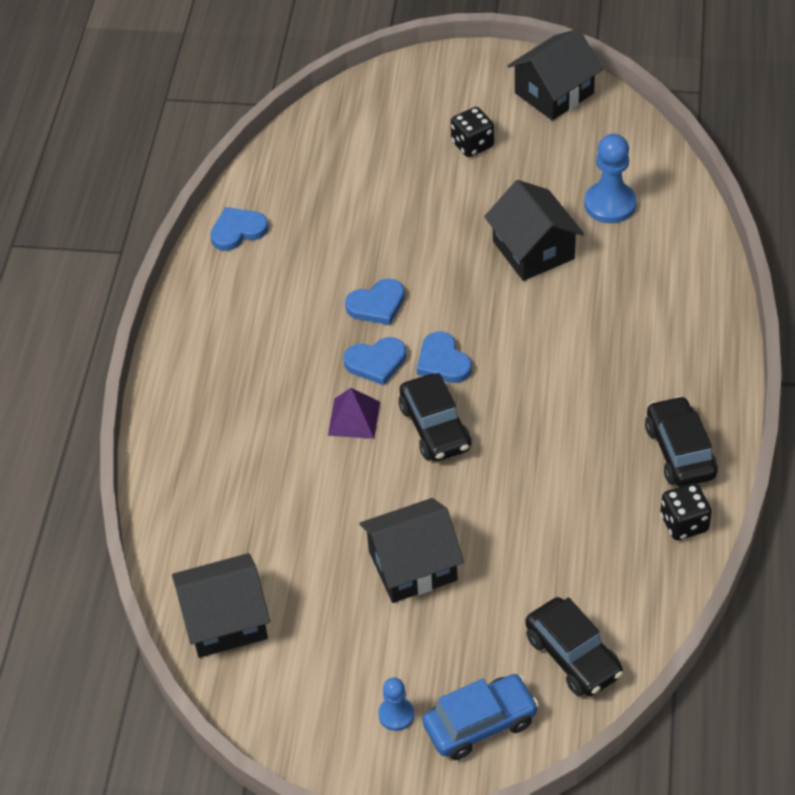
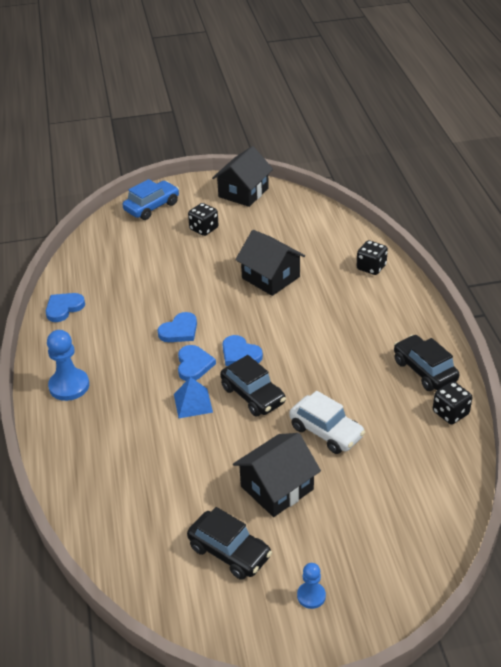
camera: 20 degrees left, 10 degrees down
(225, 620) = (151, 564): black house -> none
(354, 418) = (193, 403): purple pyramid -> blue pyramid
(376, 362) = (194, 365): blue heart -> blue heart turned 60 degrees counterclockwise
(480, 724) = (376, 584): blue car -> blue car (152, 207)
(507, 506) = (326, 432): none -> white car
(573, 656) = (420, 518): black car -> black car (229, 552)
(610, 204) = (307, 243): blue pawn -> blue pawn (69, 386)
(683, 268) = (371, 267): none -> black dice

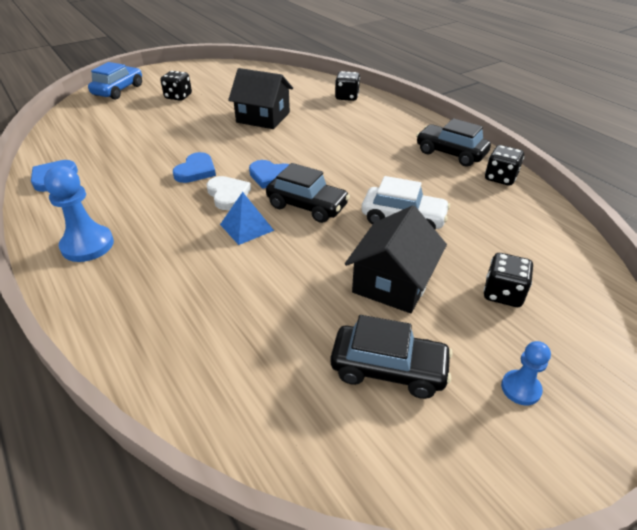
camera: 25 degrees left, 0 degrees up
(194, 365) = (228, 195): blue heart -> white heart
(243, 192) = (201, 70): black house -> none
(357, 524) = (503, 294): none -> black dice

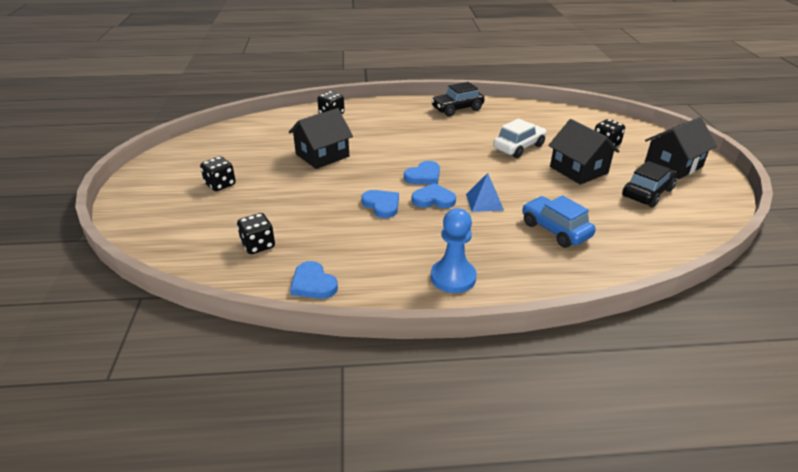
camera: 60 degrees left, 5 degrees down
(118, 90) = (150, 215): blue car -> blue car (555, 230)
(228, 195) = (433, 199): white heart -> blue heart
(307, 206) = (477, 173): black car -> none
(500, 178) = (499, 106): black dice -> black dice (258, 245)
(520, 388) = (673, 165): blue pawn -> black house

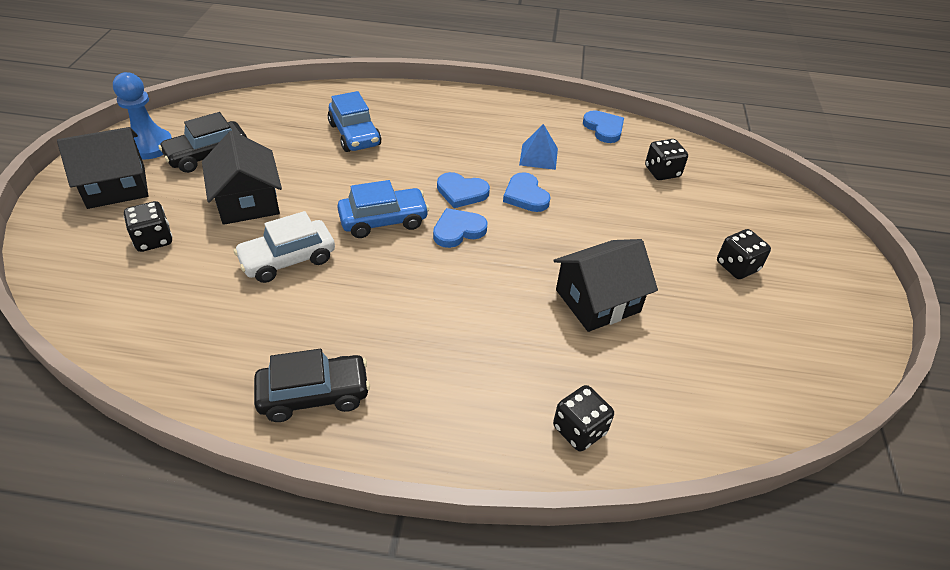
camera: 170 degrees left, 10 degrees up
(453, 277) = (480, 113): blue pawn -> blue pawn (150, 146)
(478, 173) = (383, 221): none -> blue car
(484, 202) = (404, 178): blue pyramid -> blue pyramid (538, 156)

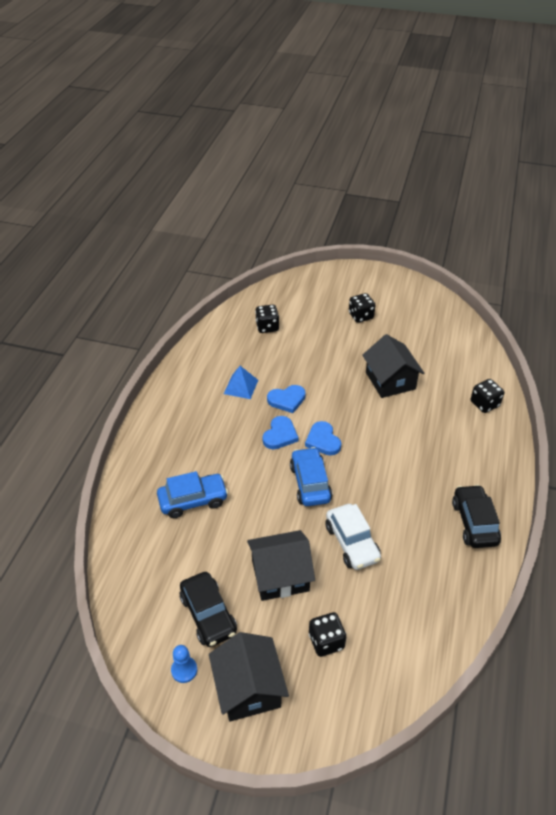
camera: 80 degrees left, 0 degrees up
(150, 146) = (184, 670): blue pawn -> blue pawn, size x0.57
(604, 128) = (211, 346): blue heart -> none

